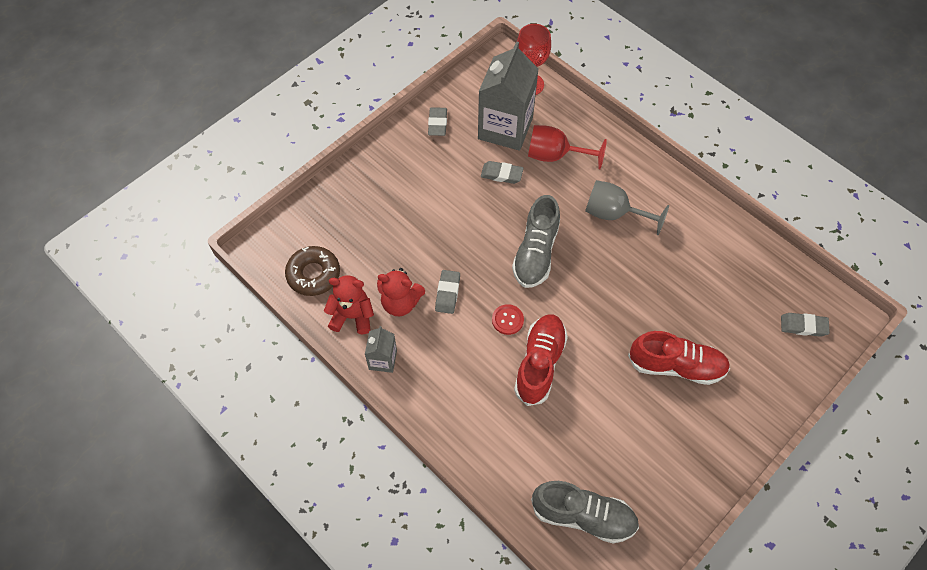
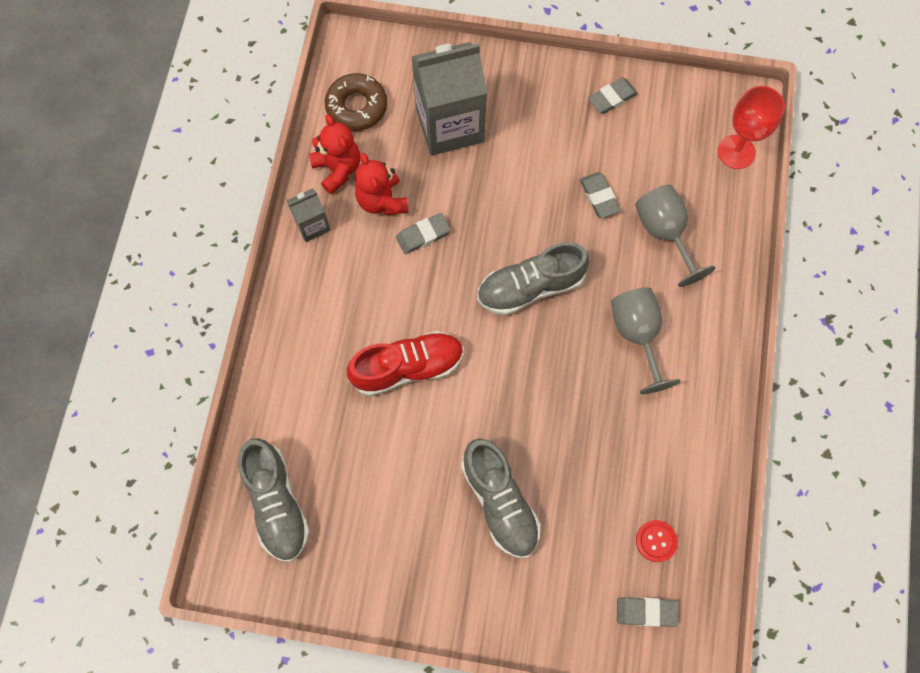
camera: 55 degrees right, 10 degrees up
(505, 128) = (659, 164): grey carton -> grey carton (450, 125)
(507, 320) = (434, 308): red button -> red button (656, 541)
(555, 155) = (664, 233): red goblet -> grey goblet
(676, 366) = (500, 502): red shoe -> grey shoe
(803, 326) = (646, 612): grey eraser -> grey eraser turned 60 degrees counterclockwise

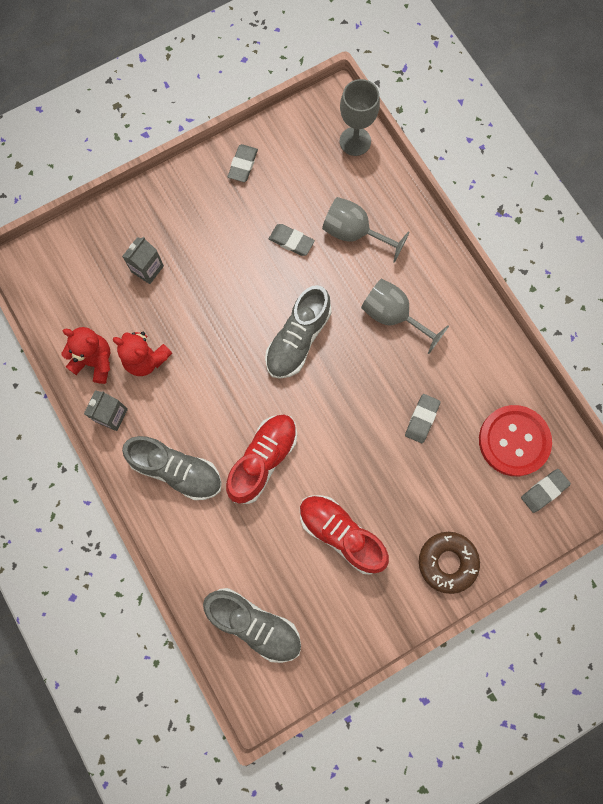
camera: 40 degrees left, 5 degrees up
(356, 107) = (69, 306): brown donut -> brown donut (447, 562)
(420, 490) = (341, 534): none -> red shoe
(423, 235) = (195, 361): grey eraser -> grey eraser (422, 419)
(450, 125) = (147, 269): grey carton -> grey carton, size x0.48
(500, 502) = (398, 498): grey shoe -> grey shoe (176, 470)
(656, 541) = (514, 441): red button -> red button, size x2.13
(736, 152) = (355, 141): red goblet -> grey goblet

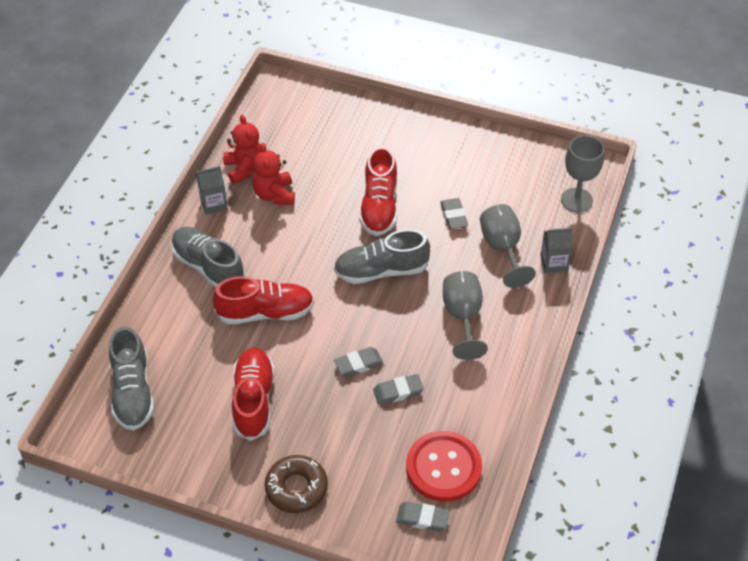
camera: 50 degrees right, 25 degrees down
(147, 269) = (343, 151): grey carton -> grey carton (554, 263)
(176, 470) = (208, 267): grey shoe -> grey shoe turned 150 degrees clockwise
(232, 288) = (379, 206): none -> red shoe
(243, 165) = (481, 149): grey eraser -> grey eraser (358, 364)

